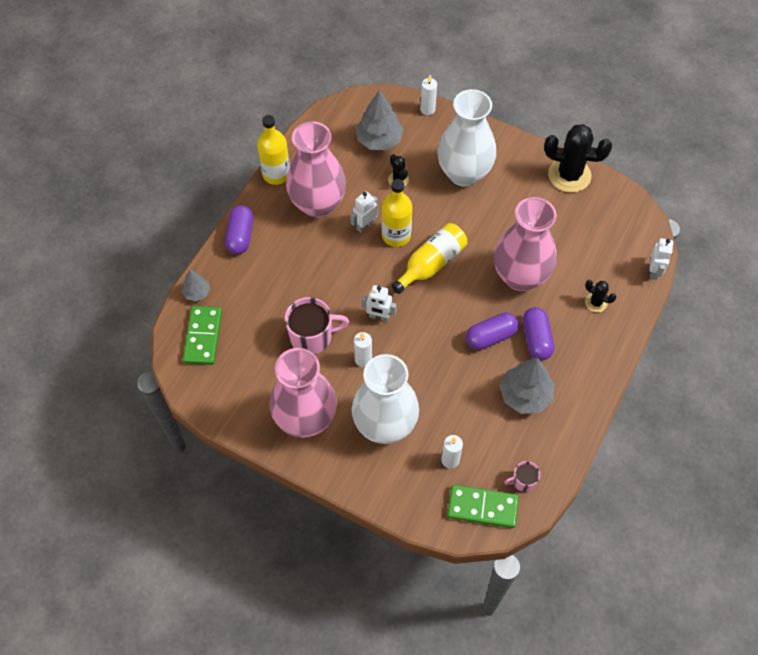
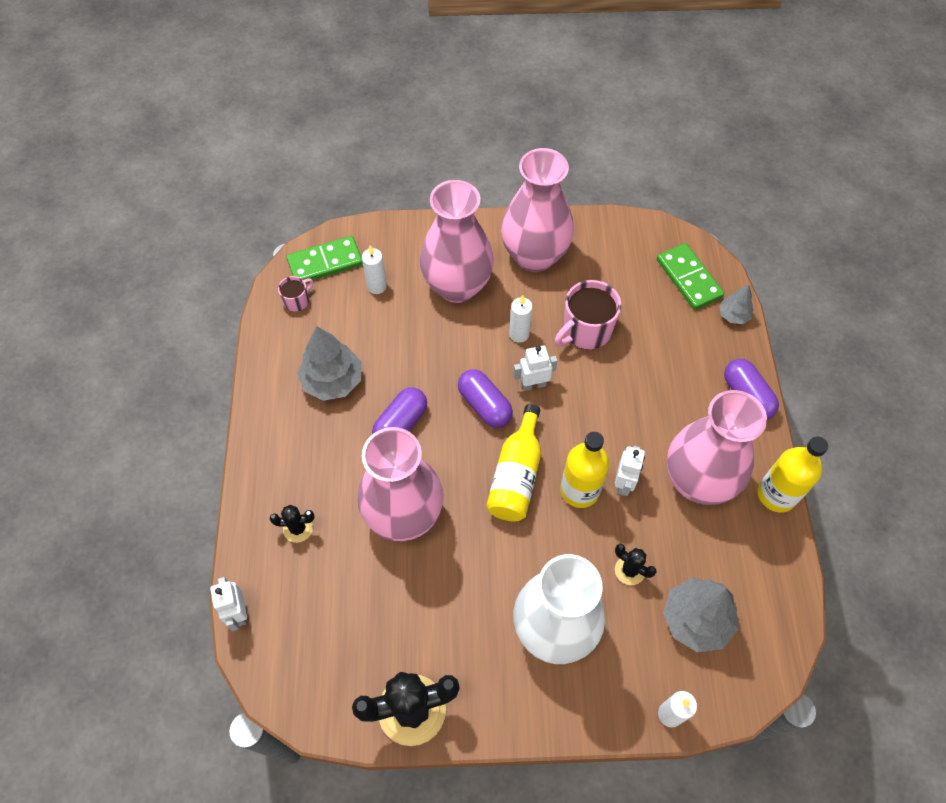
camera: 150 degrees right, 0 degrees up
(385, 425) = (457, 286): white vase -> pink vase
(536, 339) = (349, 447): purple capsule -> purple capsule (484, 405)

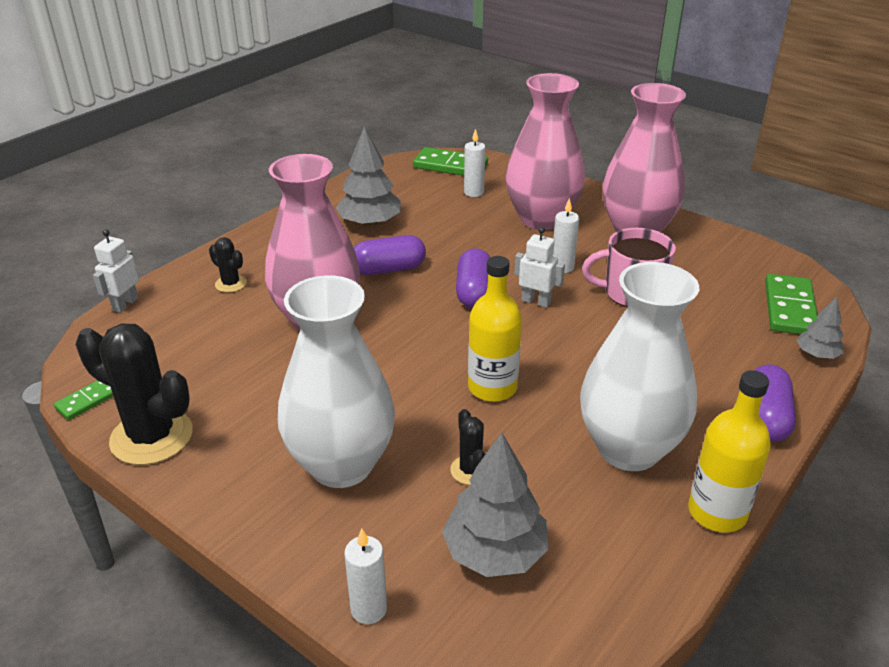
camera: 40 degrees right, 25 degrees down
(297, 301) = (402, 175): pink mug -> none
(329, 720) = (87, 401): none -> green domino
(516, 475) = (445, 347): yellow bottle -> none
(623, 483) = (543, 407): white robot -> none
(697, 481) = (628, 449): pink vase -> white vase

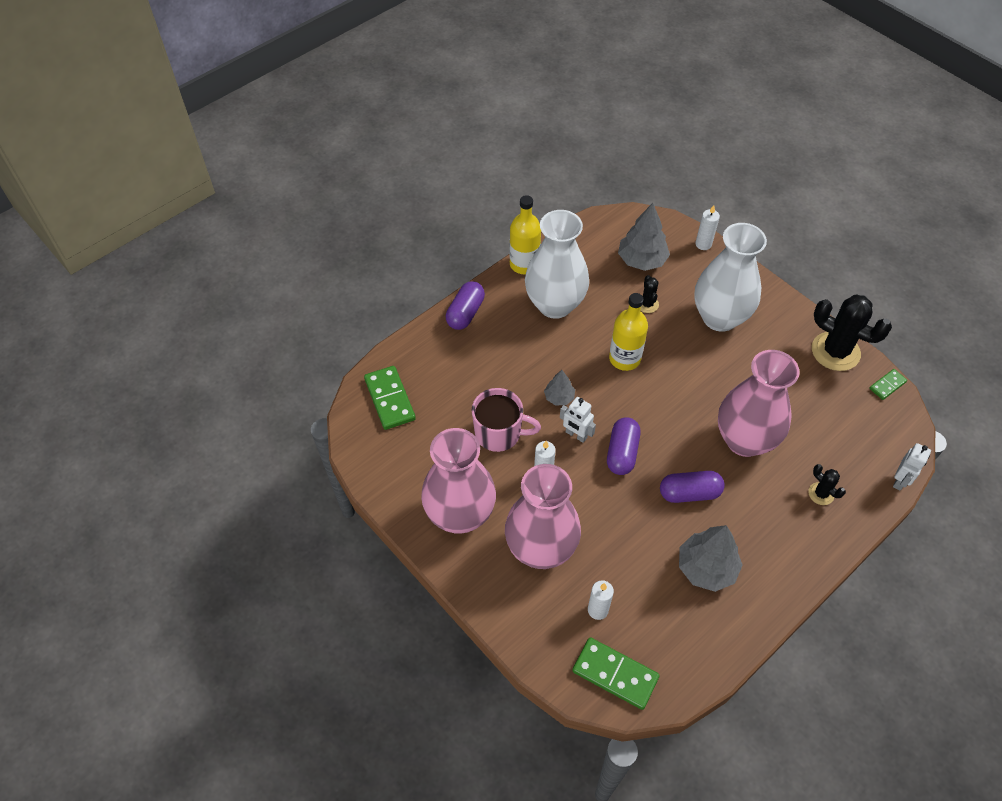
camera: 170 degrees left, 20 degrees up
(789, 308) = (390, 399): green domino -> green domino turned 45 degrees counterclockwise
(817, 354) = (401, 354): grey tree -> grey tree (559, 397)

